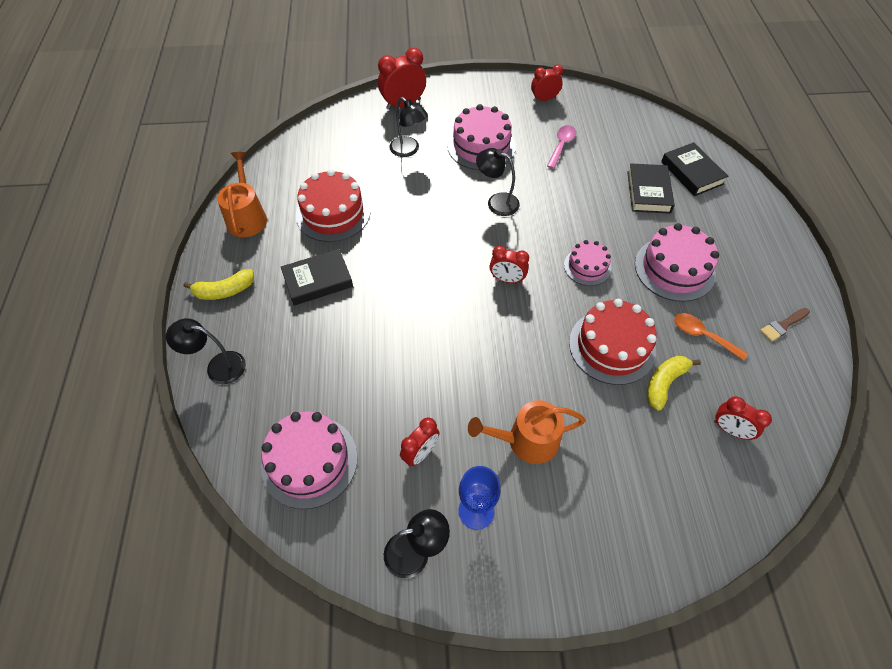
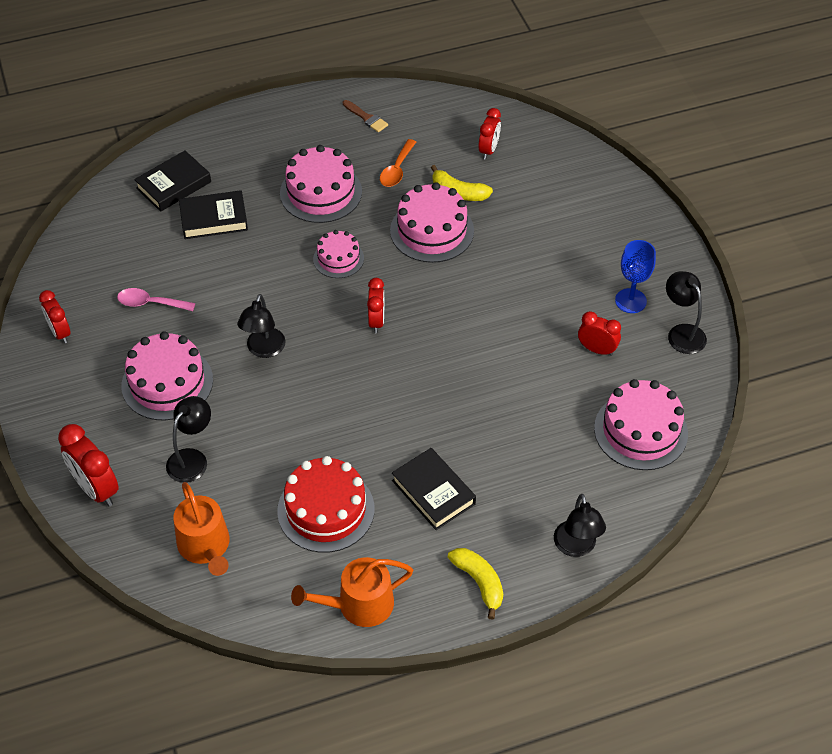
camera: 105 degrees left, 5 degrees down
(527, 441) = (553, 278): orange watering can -> orange watering can (205, 546)
(612, 346) = (432, 230): red cake -> pink cake

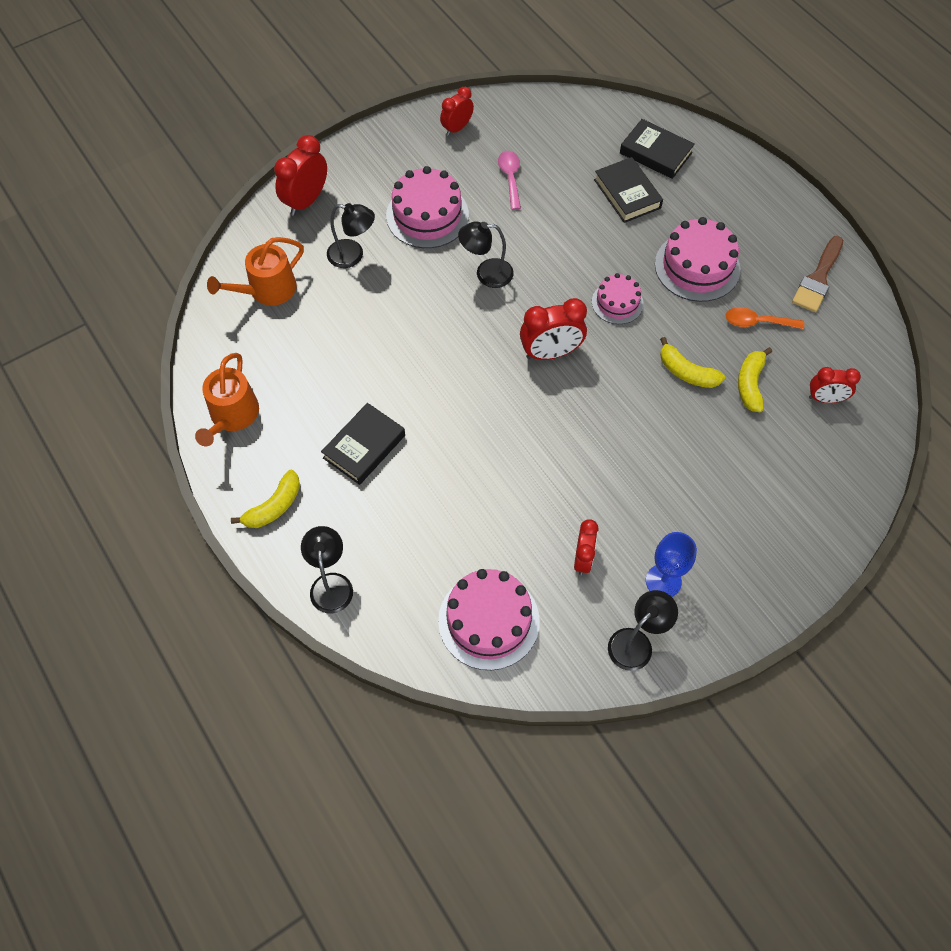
camera: 75 degrees right, 10 degrees up
(326, 510) = (324, 366): red cake -> none
(359, 605) = (232, 416): orange watering can -> orange watering can turned 135 degrees counterclockwise
(366, 118) = (818, 278): brown brush -> brown brush, size x1.61
(376, 321) = (551, 353): red clock -> red clock, size x1.54
(432, 230) = (686, 372): pink cake -> yellow banana
(576, 547) = (331, 584): black lamp -> black lamp turned 105 degrees clockwise

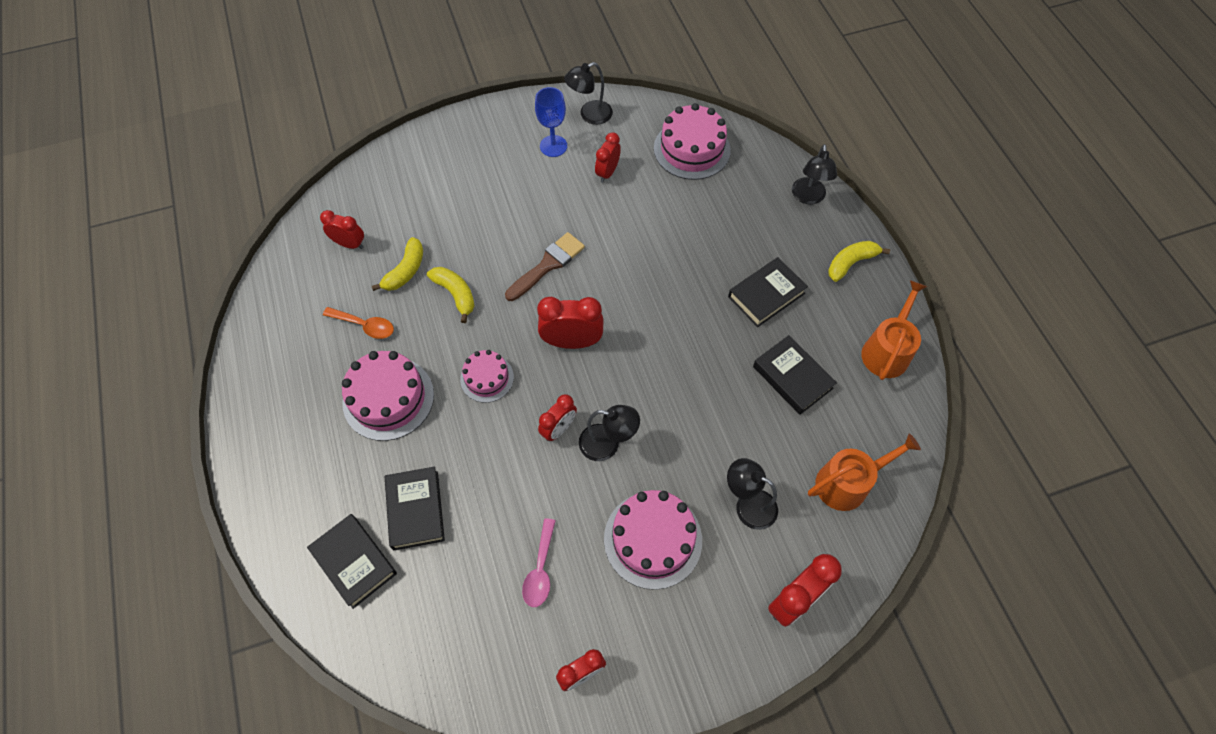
camera: 165 degrees left, 0 degrees up
(326, 368) = (792, 377): none -> black book
(534, 276) = (559, 429): none -> red clock
(818, 278) = (279, 356): brown brush -> brown brush (548, 265)

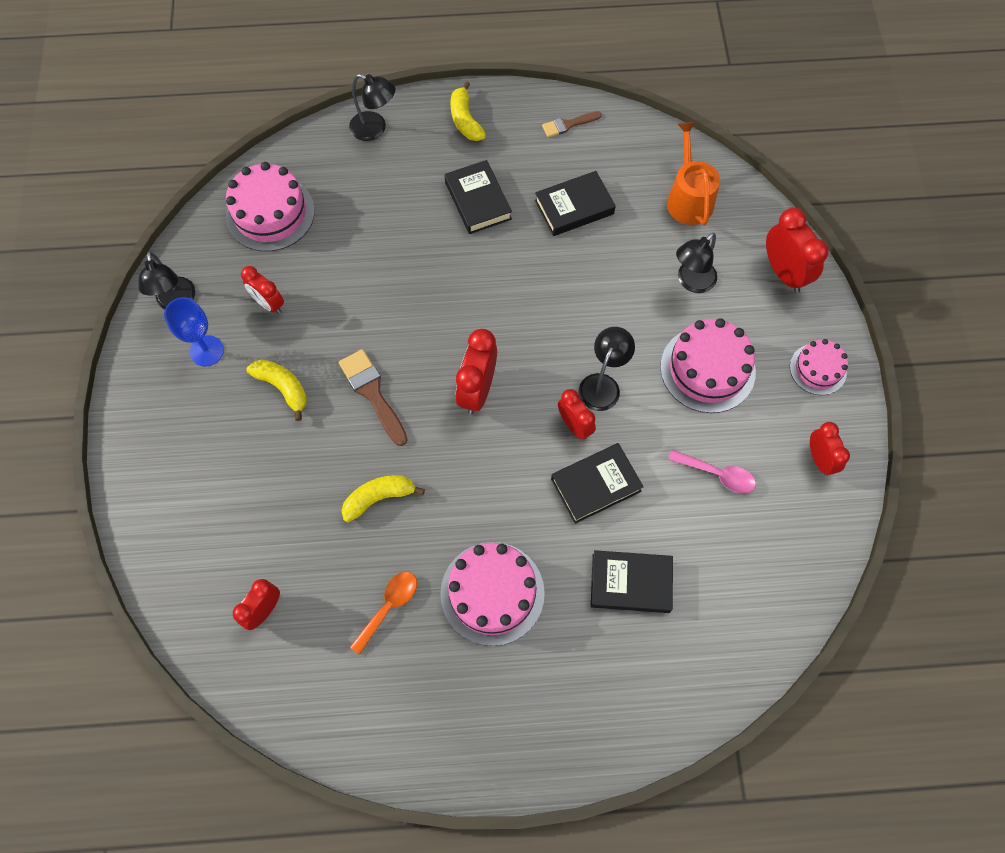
camera: 75 degrees left, 5 degrees up
(354, 562) = (674, 655): black book -> black book (596, 485)
(405, 271) = (327, 549): yellow banana -> yellow banana (283, 388)
(487, 378) = (496, 484): pink cake -> pink cake (818, 369)
(887, 351) = (568, 124): orange watering can -> brown brush

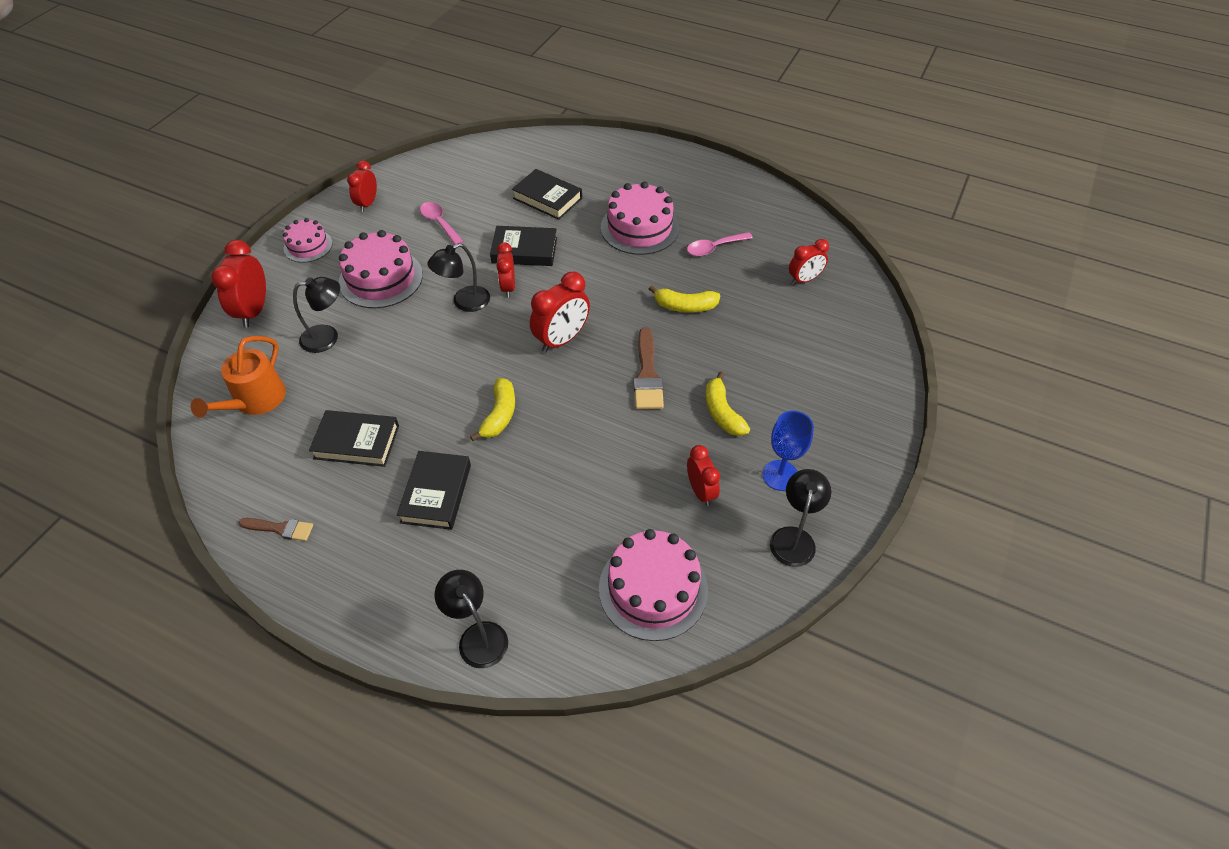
camera: 150 degrees left, 15 degrees down
(389, 607) = (714, 248): orange spoon -> pink spoon
(465, 120) = (374, 592): yellow banana -> yellow banana (499, 415)

